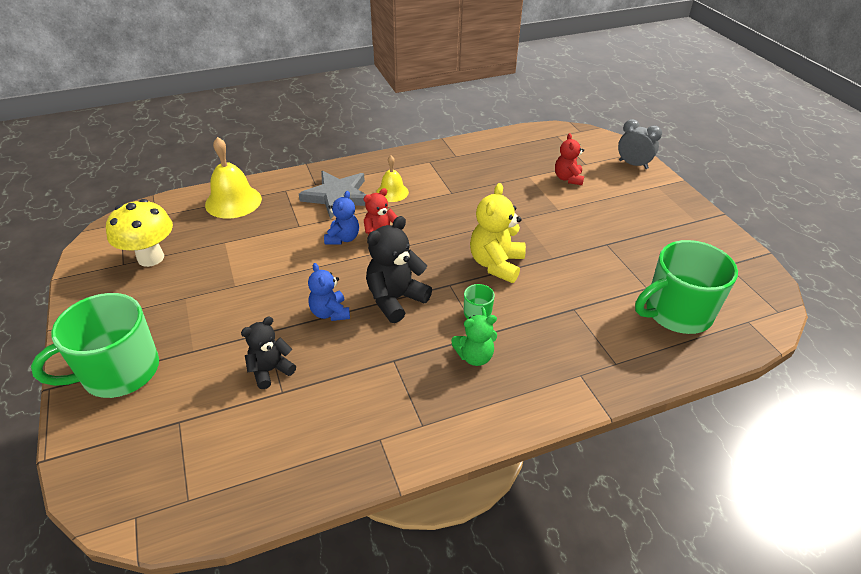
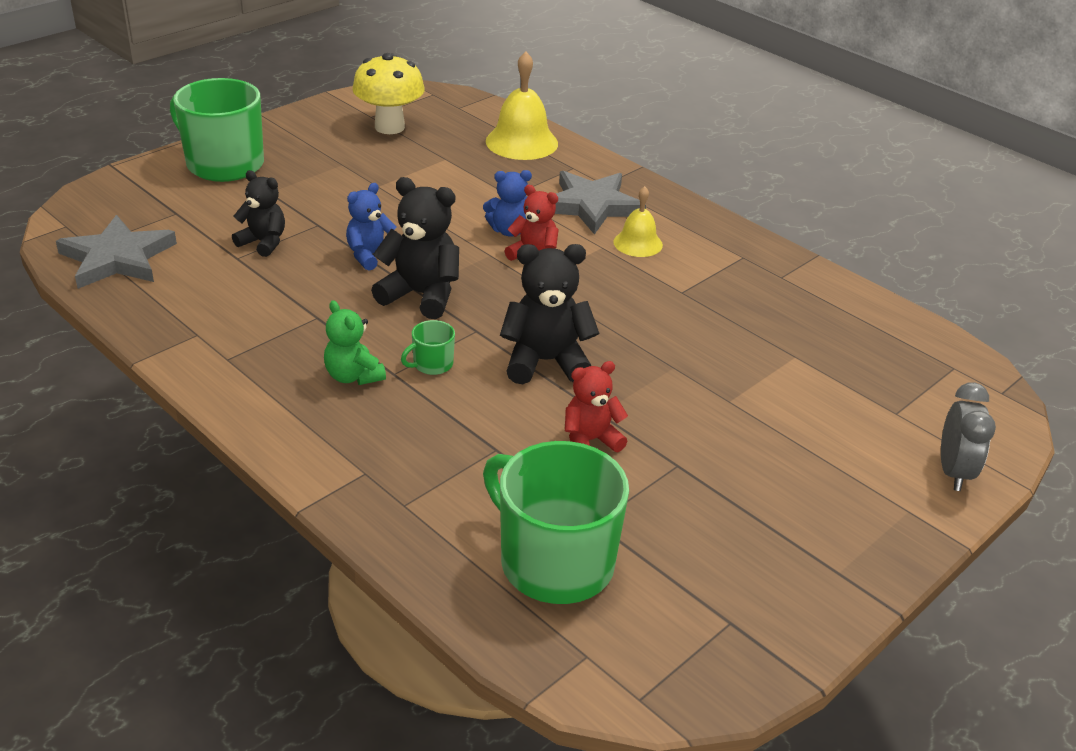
camera: 65 degrees right, 5 degrees down
(227, 479) = (117, 258): none -> grey star
(496, 264) = (546, 362): yellow teddy bear -> black teddy bear
(568, 178) = (828, 399): red teddy bear -> red teddy bear (590, 440)

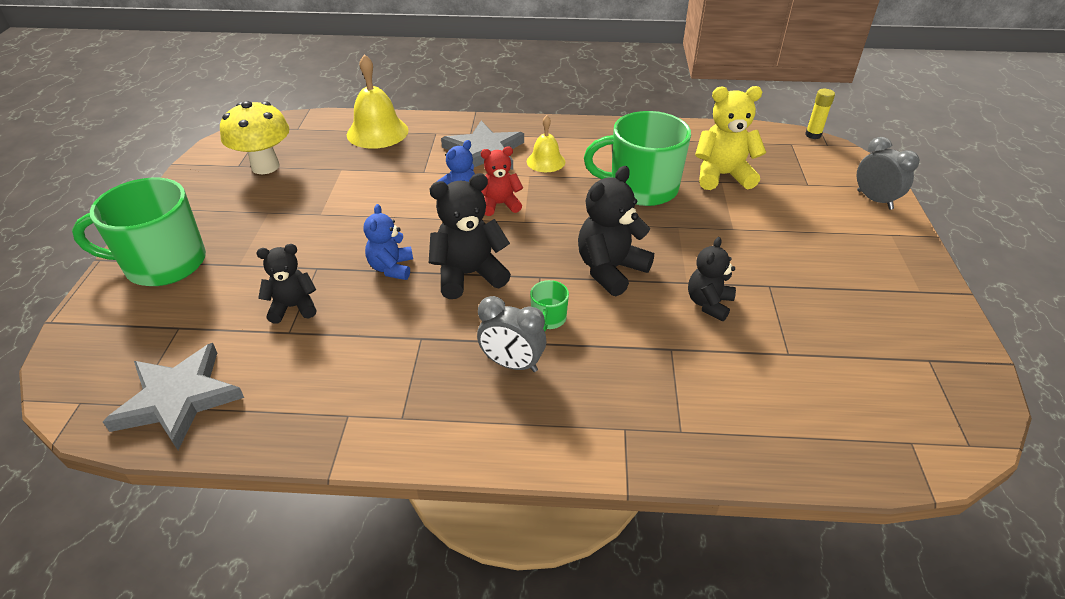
camera: 40 degrees left, 5 degrees up
(353, 376) = (512, 364): green teddy bear -> grey clock
(554, 562) = (809, 397): green mug -> green mug (641, 188)
(590, 440) = (709, 303): red teddy bear -> black teddy bear
(806, 351) = (722, 175): none -> yellow teddy bear
(1002, 374) = (813, 135): none -> yellow glue stick

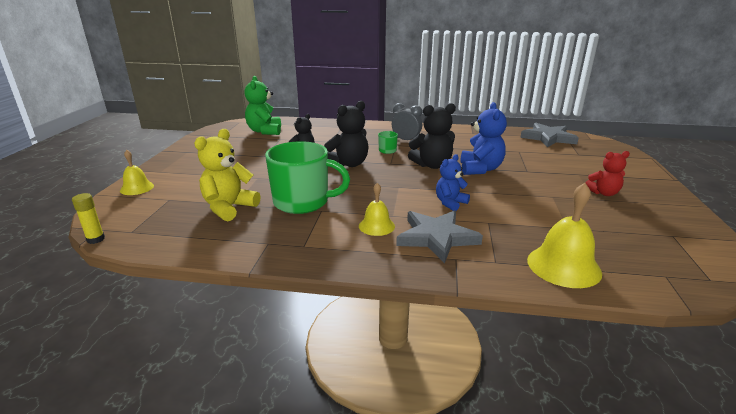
camera: 175 degrees left, 15 degrees down
(163, 264) = (627, 176): green mug -> none
(265, 166) = (644, 233): yellow mushroom -> none
(293, 307) = (525, 158): black teddy bear -> none
(391, 268) = (480, 169): blue teddy bear -> blue teddy bear, size x1.56
(499, 204) = (417, 196): red teddy bear -> red teddy bear (603, 193)
(722, 175) = (229, 208): yellow teddy bear -> yellow teddy bear turned 120 degrees clockwise
(851, 390) = (265, 131): none -> green teddy bear
(874, 200) = (137, 188): grey clock -> yellow bell

